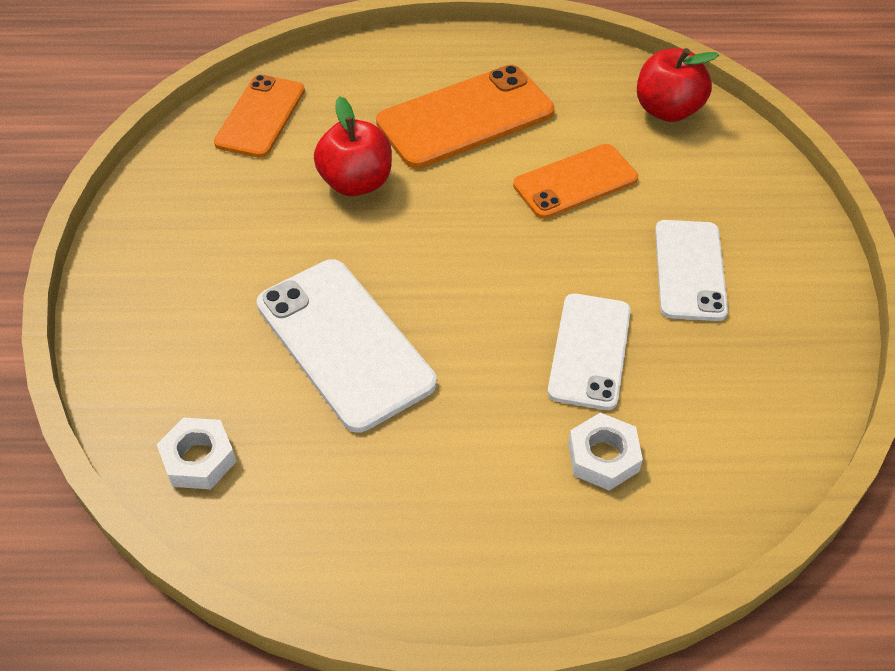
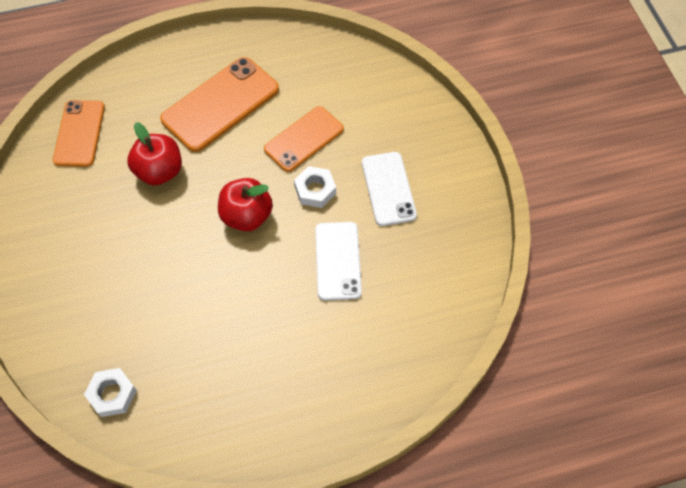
camera: 15 degrees left, 10 degrees up
(344, 343) = (183, 292): white phone -> none
(603, 457) = (360, 330): white nut -> white nut (315, 190)
(667, 110) = (353, 70): red apple -> red apple (247, 216)

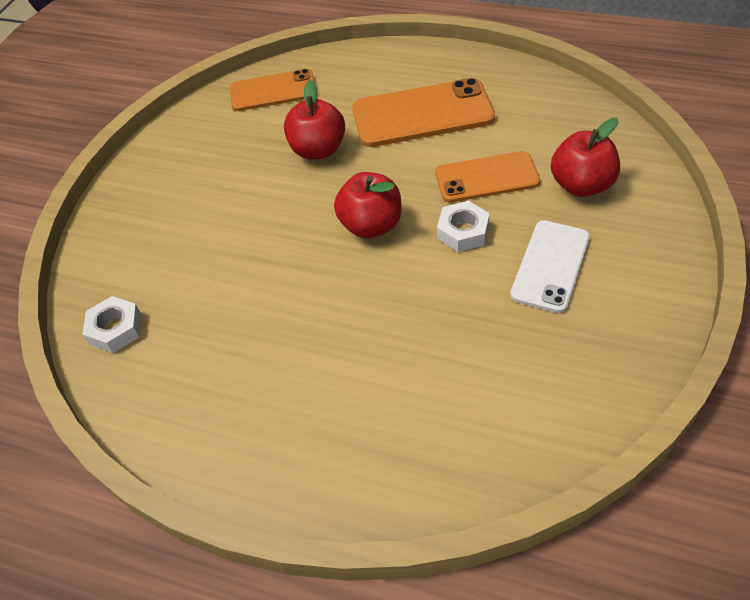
camera: 40 degrees right, 10 degrees down
(79, 133) = (273, 91): orange phone -> orange phone turned 45 degrees clockwise
(338, 261) = (436, 314): white phone -> none
(371, 116) = (581, 185): none -> red apple

